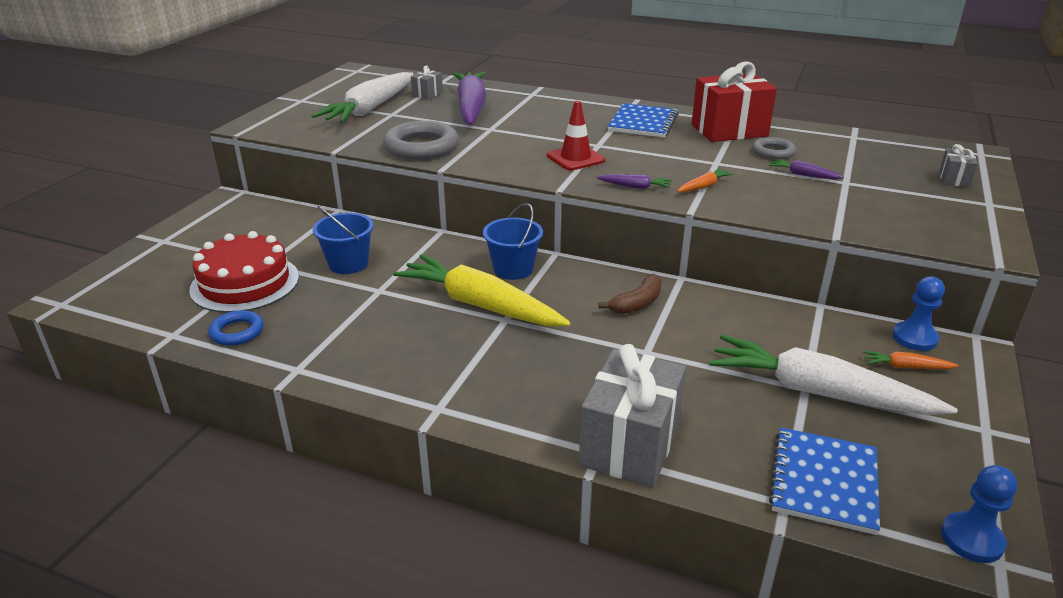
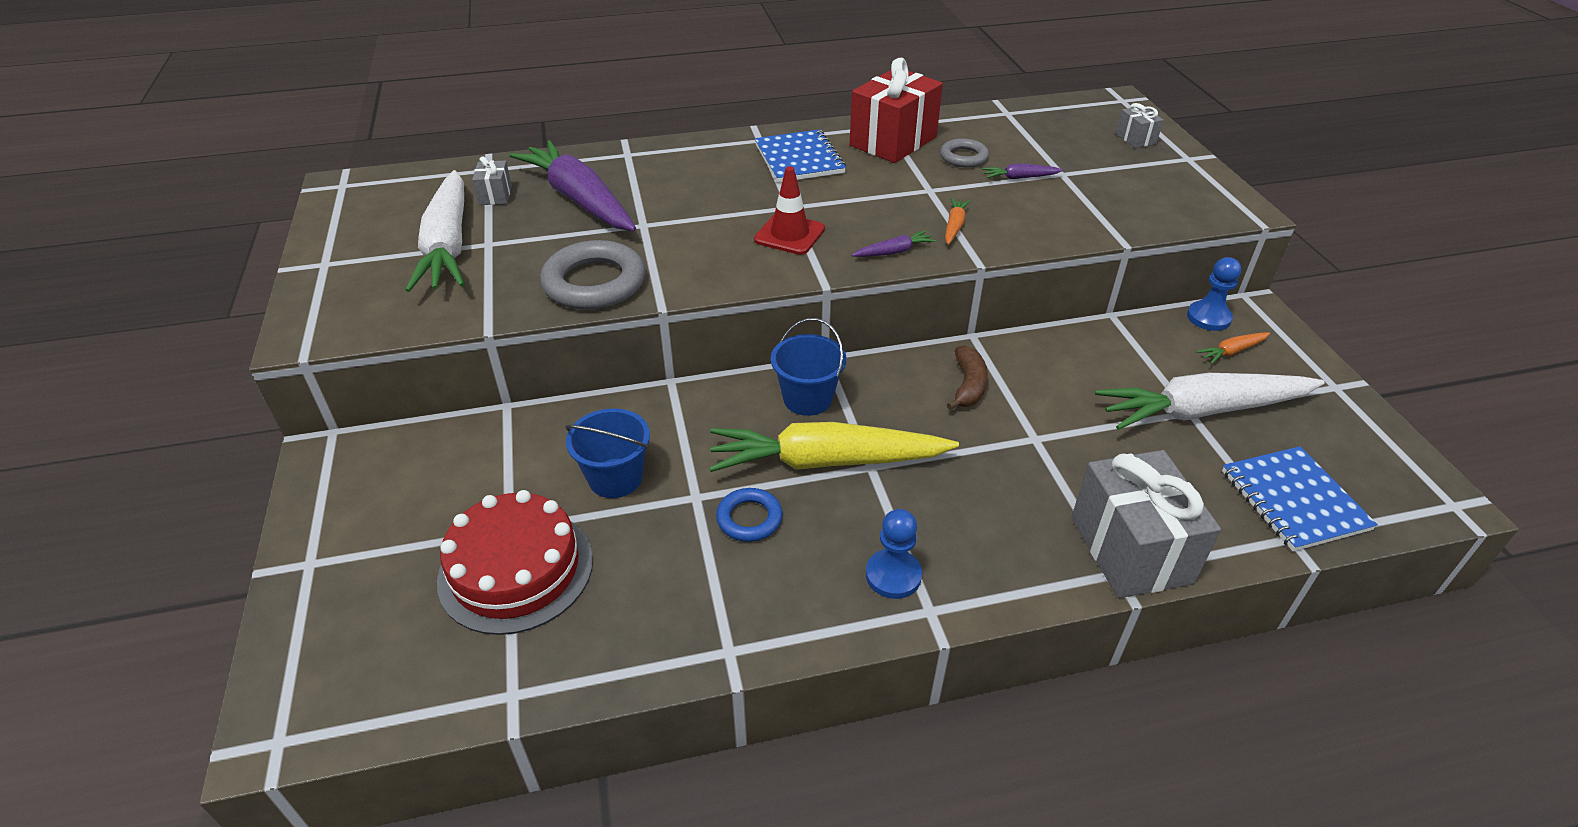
camera: 35 degrees left, 10 degrees up
(237, 332) = (594, 643): blue ring -> blue ring (749, 518)
(972, 539) = (1422, 495): blue pawn -> blue pawn (893, 575)

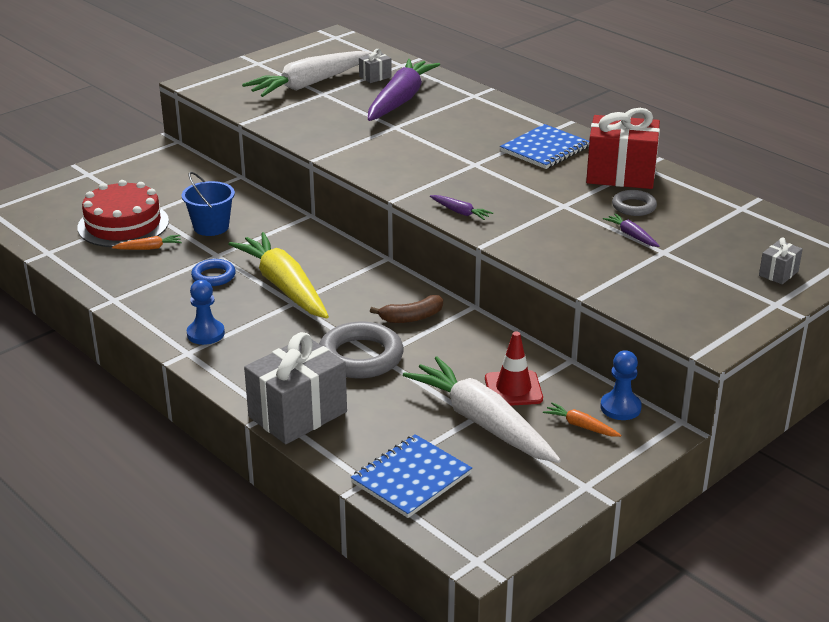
camera: 60 degrees right, 10 degrees down
(594, 283) = (317, 133): grey ring -> grey ring (360, 357)
(789, 234) = (439, 173): red traffic cone -> red traffic cone (513, 389)
(807, 399) = (338, 263): blue bucket -> none
(954, 226) = (522, 226): orange carrot -> orange carrot (149, 248)

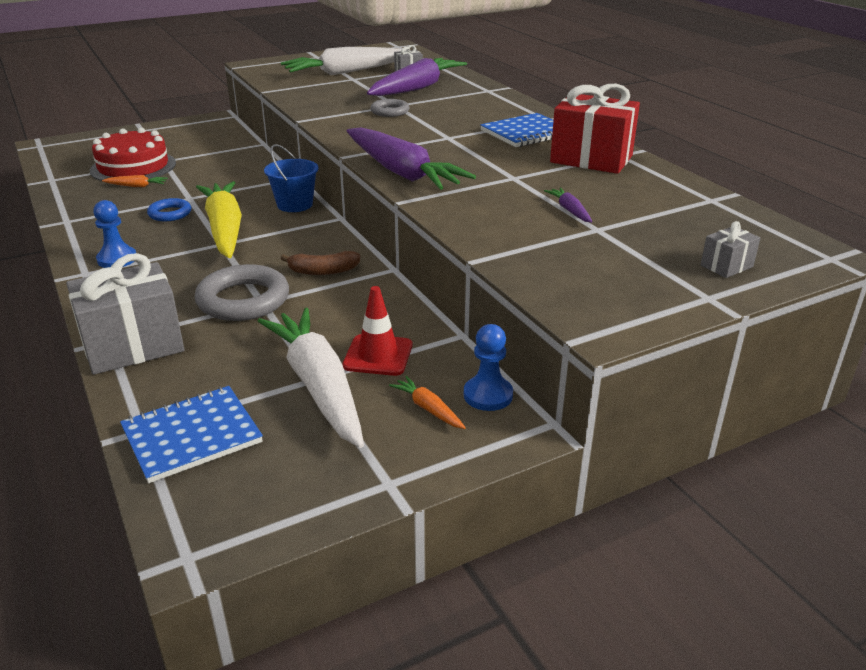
camera: 15 degrees right, 0 degrees up
(211, 227) = (204, 176): blue bucket -> blue bucket (295, 205)
(460, 212) = (401, 172): purple carrot -> purple carrot, size x2.46
(634, 207) = (588, 186): grey ring -> grey ring (390, 111)

